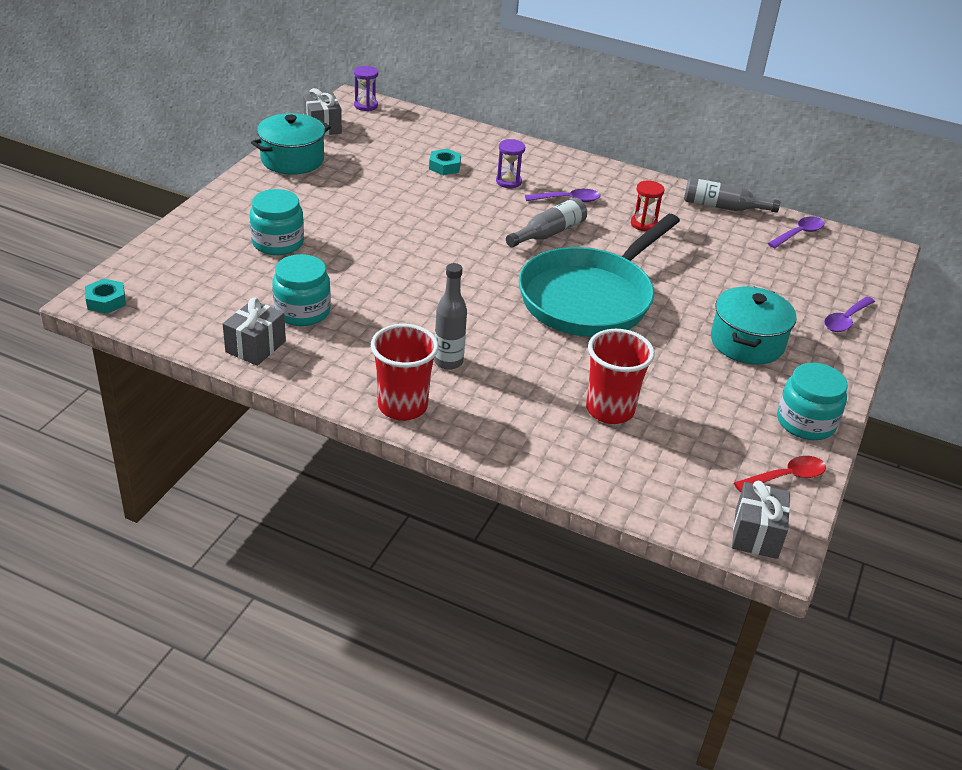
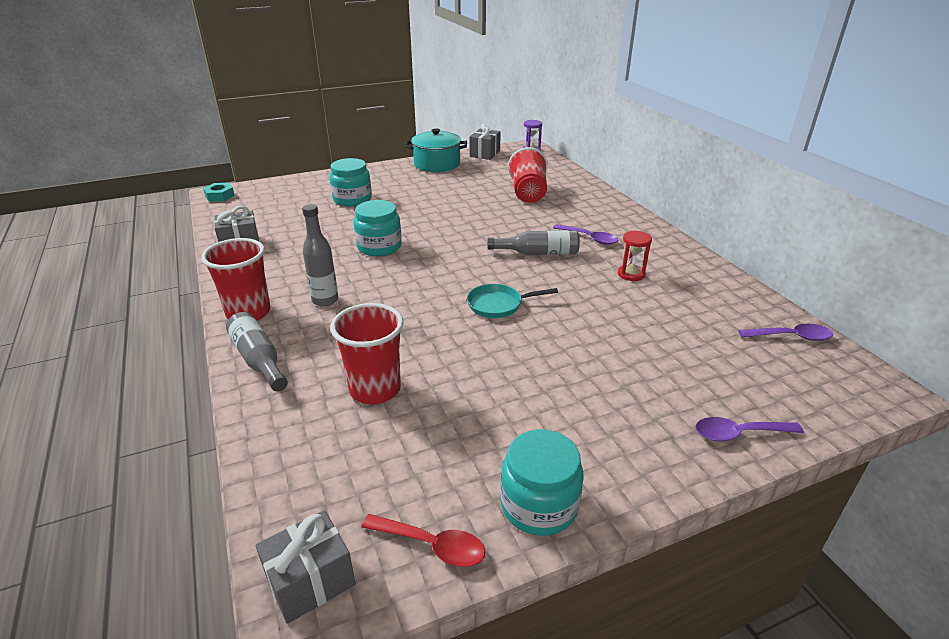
camera: 45 degrees right, 5 degrees down
(302, 311) = (298, 237): turquoise jar -> turquoise jar (379, 247)
(444, 166) = (528, 193): turquoise nut -> red cup
(508, 181) = (560, 214): purple hourglass -> none
(590, 298) = (498, 305): turquoise pan -> turquoise pan, size x0.41
(723, 207) = (733, 288): grey bottle -> grey bottle (259, 360)
(747, 342) = (589, 400): turquoise pot -> none

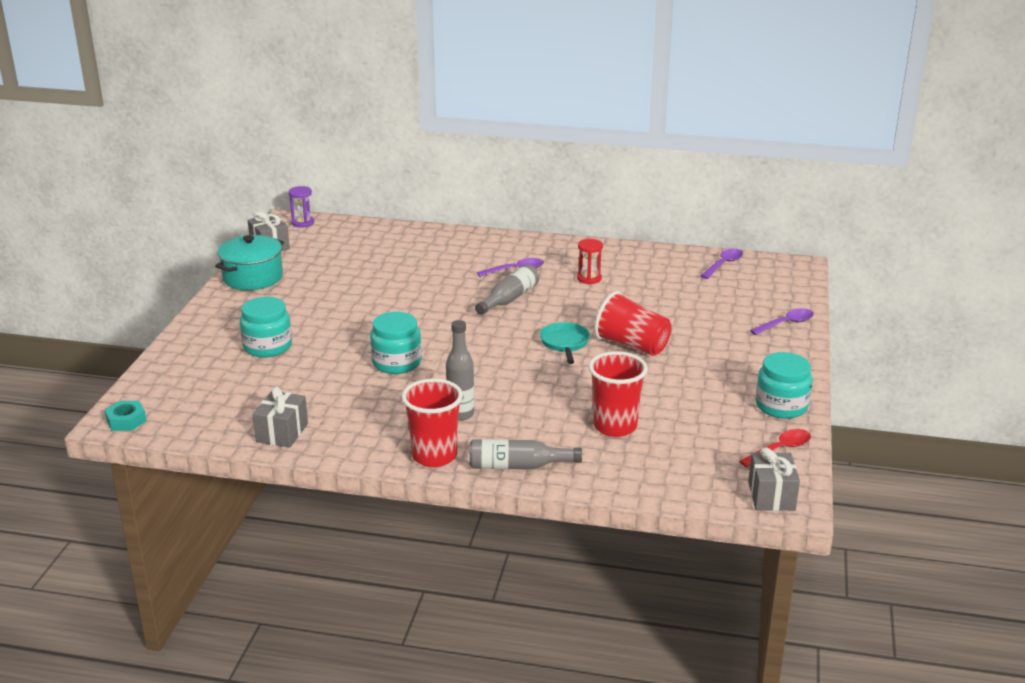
camera: 55 degrees left, 5 degrees down
(498, 305) = (565, 343): turquoise pan -> turquoise pan turned 150 degrees clockwise
(528, 193) = (395, 261): red cup -> red cup (632, 345)
(739, 434) = (786, 324): purple spoon -> purple spoon turned 150 degrees counterclockwise

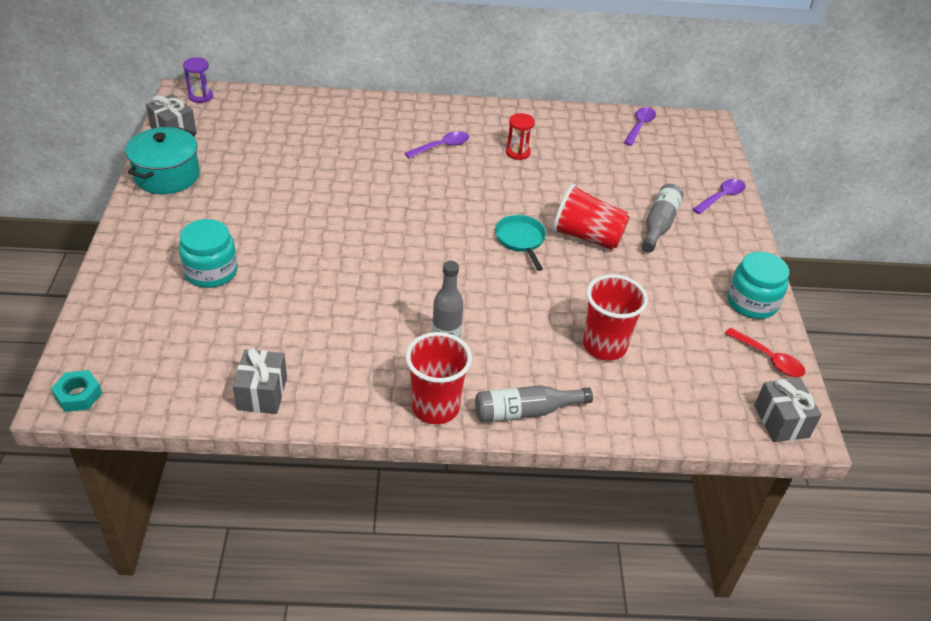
camera: 15 degrees left, 15 degrees up
(396, 362) = (357, 281): turquoise jar -> none
(509, 299) = (447, 185): grey bottle -> grey bottle (659, 224)
(780, 449) = (769, 359): red spoon -> red spoon turned 90 degrees clockwise

